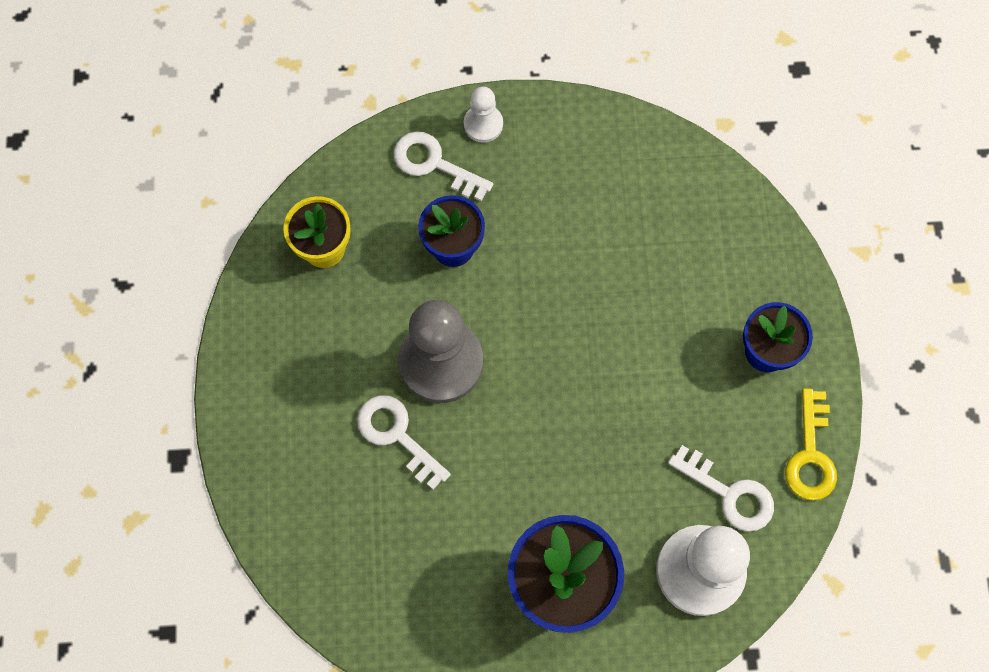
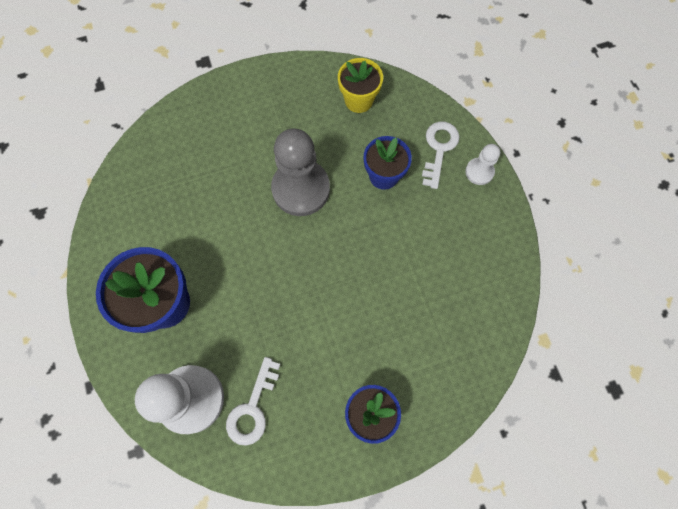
camera: 75 degrees right, 0 degrees up
(397, 435) = (244, 175): white key -> none
(810, 455) = (296, 466): yellow key -> none

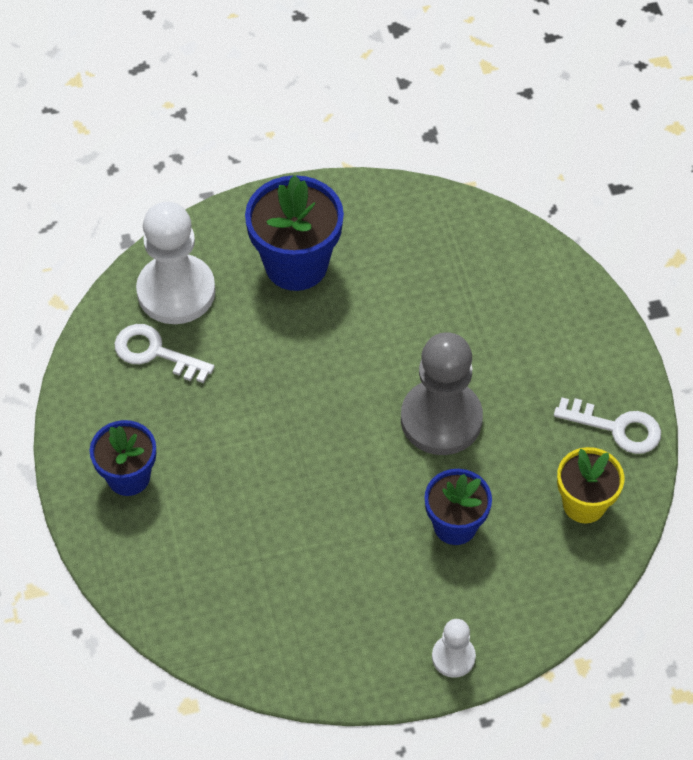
camera: 95 degrees right, 15 degrees down
(439, 149) = (495, 605): white key -> white key (616, 428)

